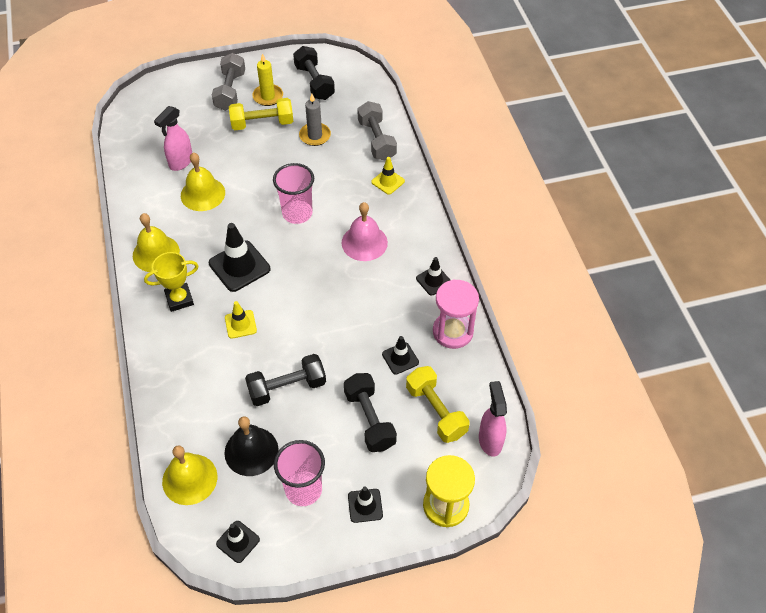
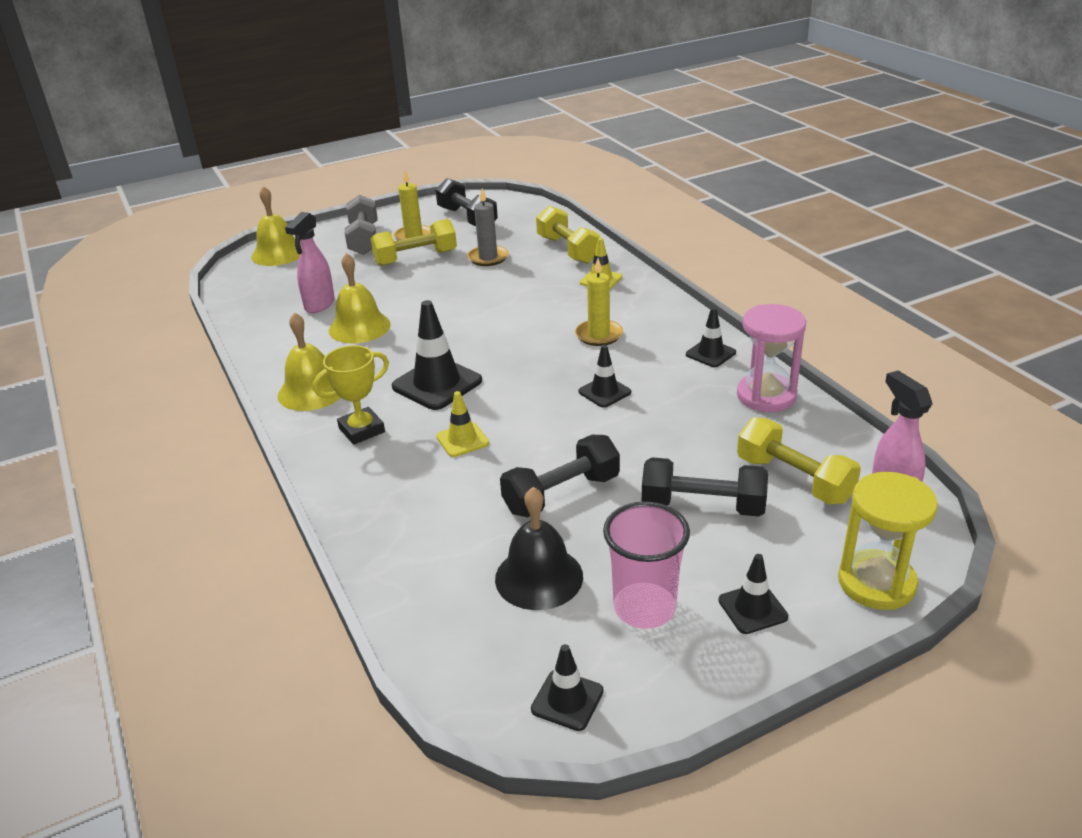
camera: 10 degrees left, 20 degrees down
(189, 479) = (452, 632): yellow bell -> yellow bell (278, 253)
(297, 213) = (496, 324): pink cup -> none
(364, 242) = (599, 335): pink bell -> yellow candle
(369, 419) = (702, 506): black dumbbell -> black dumbbell turned 45 degrees counterclockwise
(376, 140) = (568, 250): grey dumbbell -> yellow dumbbell
(400, 358) = (710, 434): black traffic cone -> black traffic cone (604, 392)

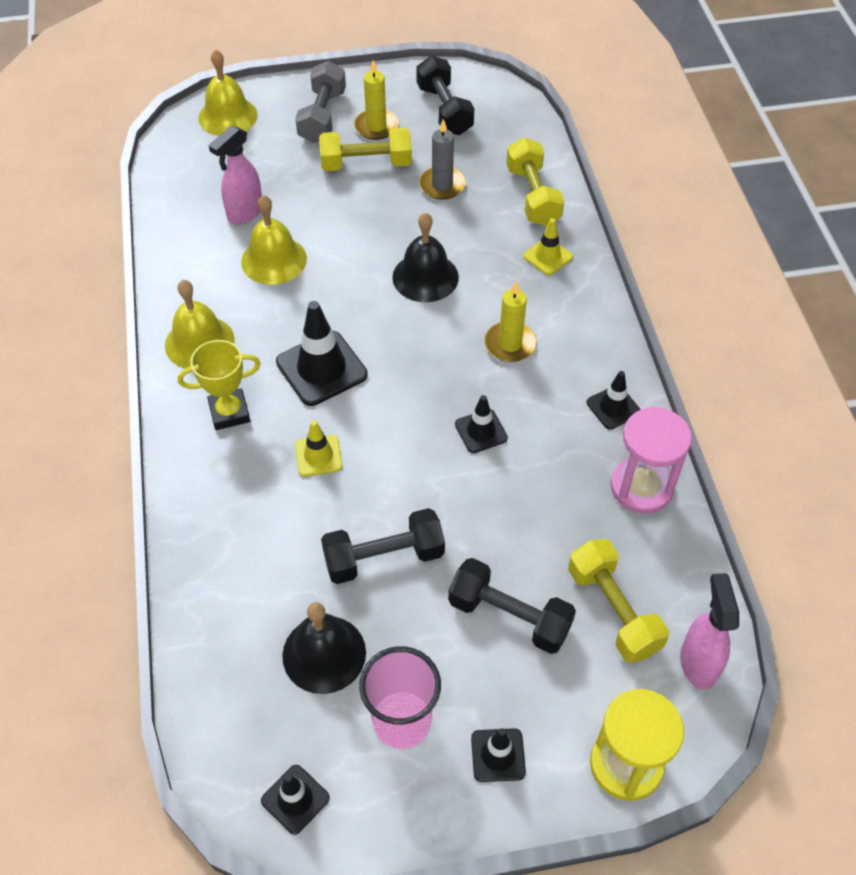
camera: 15 degrees right, 20 degrees up
(502, 311) = (425, 277): none -> black bell

